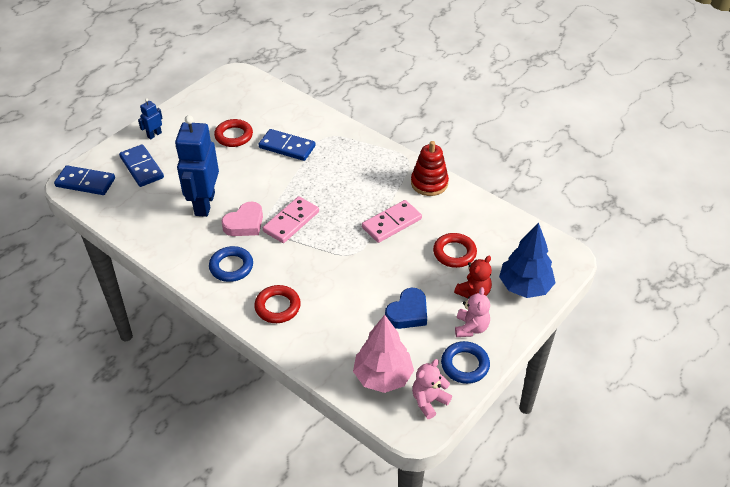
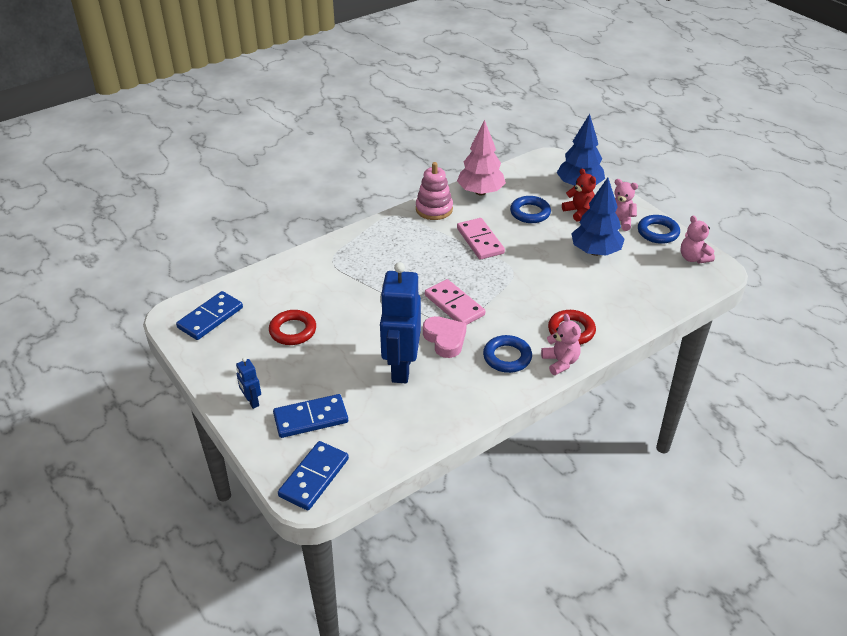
camera: 75 degrees left, 5 degrees down
(204, 204) = (401, 368): blue robot -> blue robot turned 75 degrees clockwise
(233, 304) = (560, 362): none -> pink teddy bear
(287, 147) = (334, 292): blue domino -> blue domino (210, 318)
(382, 377) = (665, 278): pink tree -> pink tree (480, 192)
(408, 313) = (595, 251): blue heart -> blue tree
(429, 183) = (434, 209): red stacking toy -> pink stacking toy
(454, 253) = (530, 213): red ring -> blue ring

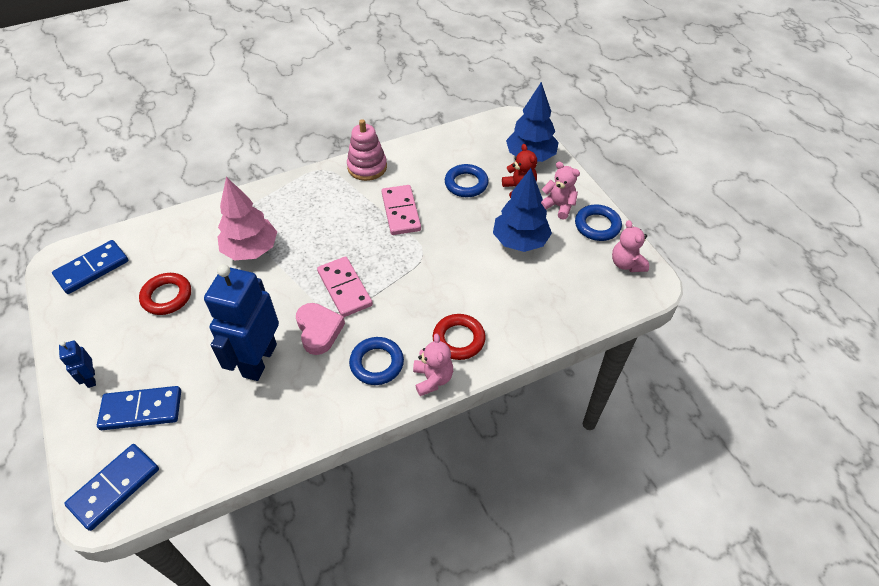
camera: 10 degrees right, 10 degrees up
(480, 192) = (423, 152): pink tree -> pink tree (251, 250)

